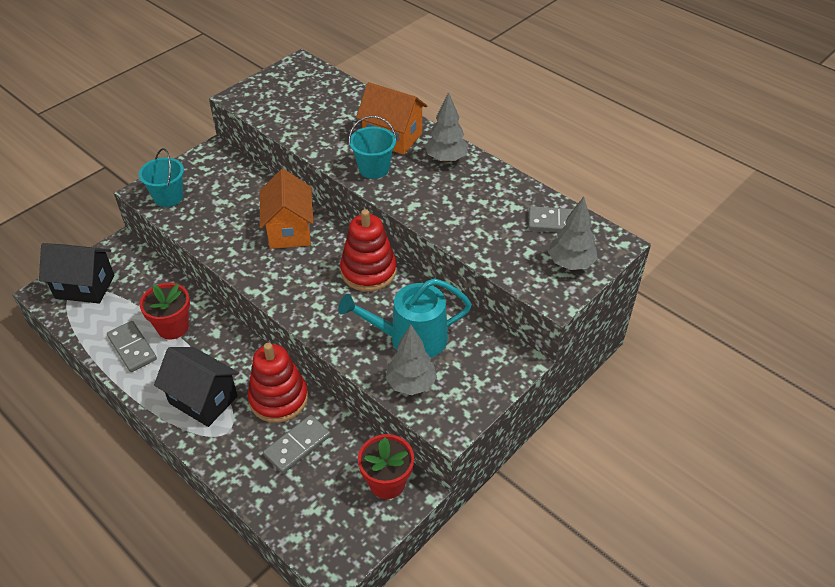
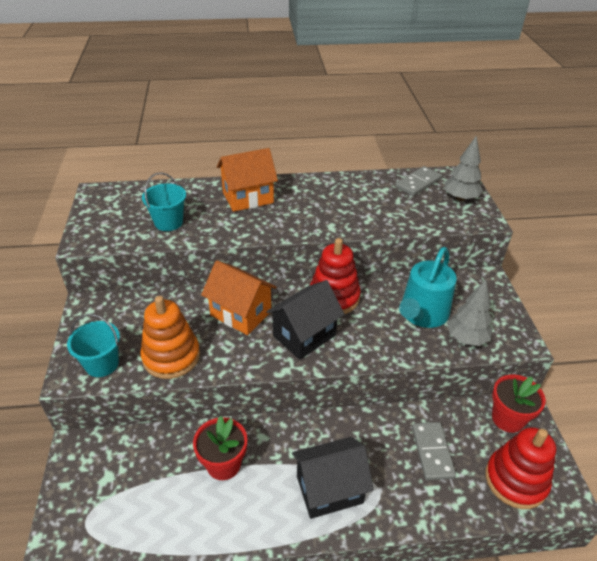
camera: 50 degrees left, 5 degrees down
(85, 287) = (92, 508): black house -> black house (304, 335)
(132, 348) = (215, 511): grey domino -> none
(208, 224) = (171, 356): none -> orange stacking toy
(278, 398) = (374, 436): red stacking toy -> red stacking toy (515, 480)
(374, 168) = (269, 222): turquoise bucket -> turquoise bucket (168, 222)
(446, 159) = (302, 189): grey tree -> none

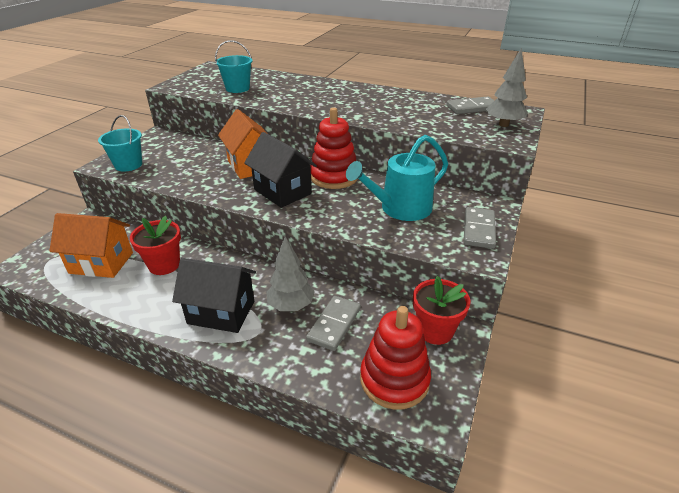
camera: 30 degrees right, 5 degrees down
(171, 356) = (175, 174): orange stacking toy -> none
(248, 198) = (311, 88): orange house -> orange house (101, 263)
(304, 335) = (282, 192): black house -> black house turned 60 degrees clockwise
(466, 338) = (425, 236): grey tree -> grey tree (291, 305)
(497, 313) = (479, 230): none -> grey domino

